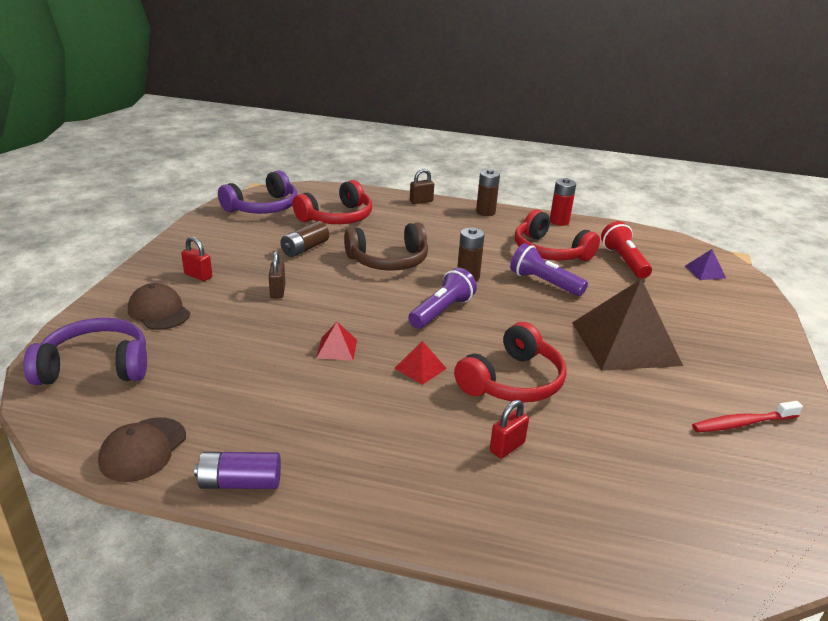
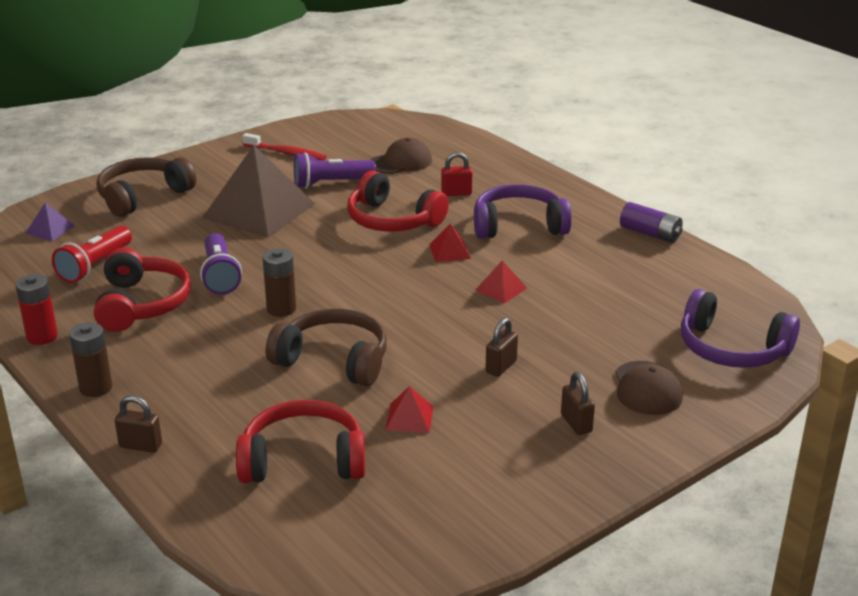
camera: 140 degrees left, 0 degrees up
(143, 449) = (709, 273): brown cap -> brown cap (401, 162)
(198, 276) = (576, 423): red padlock -> brown padlock
(263, 207) = (386, 532): purple headphones -> purple headphones (518, 226)
(305, 248) = (409, 417): brown battery -> red pyramid
(441, 311) = (364, 286): purple flashlight -> purple flashlight (331, 183)
(512, 381) = (392, 220): red headphones -> red headphones turned 135 degrees counterclockwise
(722, 319) = (143, 196): none -> brown headphones

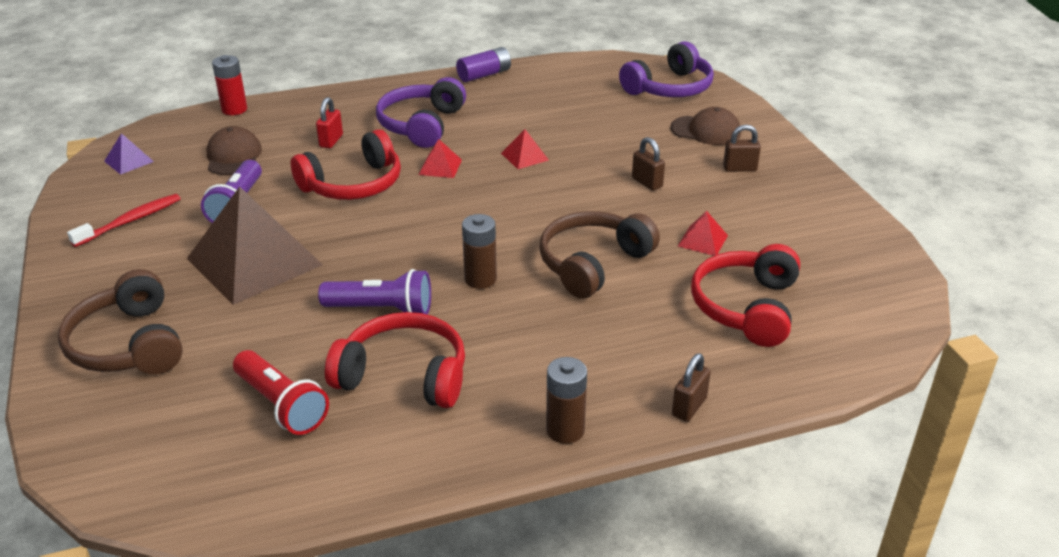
camera: 70 degrees left, 5 degrees up
(42, 336) = (427, 467): red battery -> red battery (234, 109)
(50, 229) = (143, 439): purple pyramid -> purple pyramid (129, 161)

